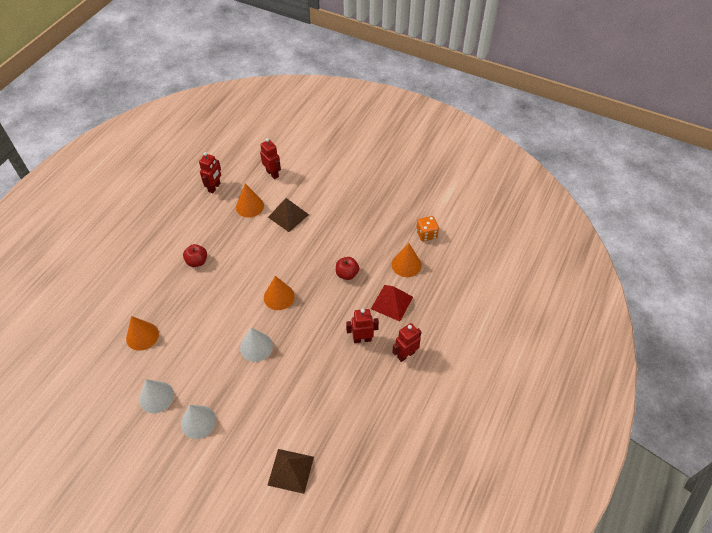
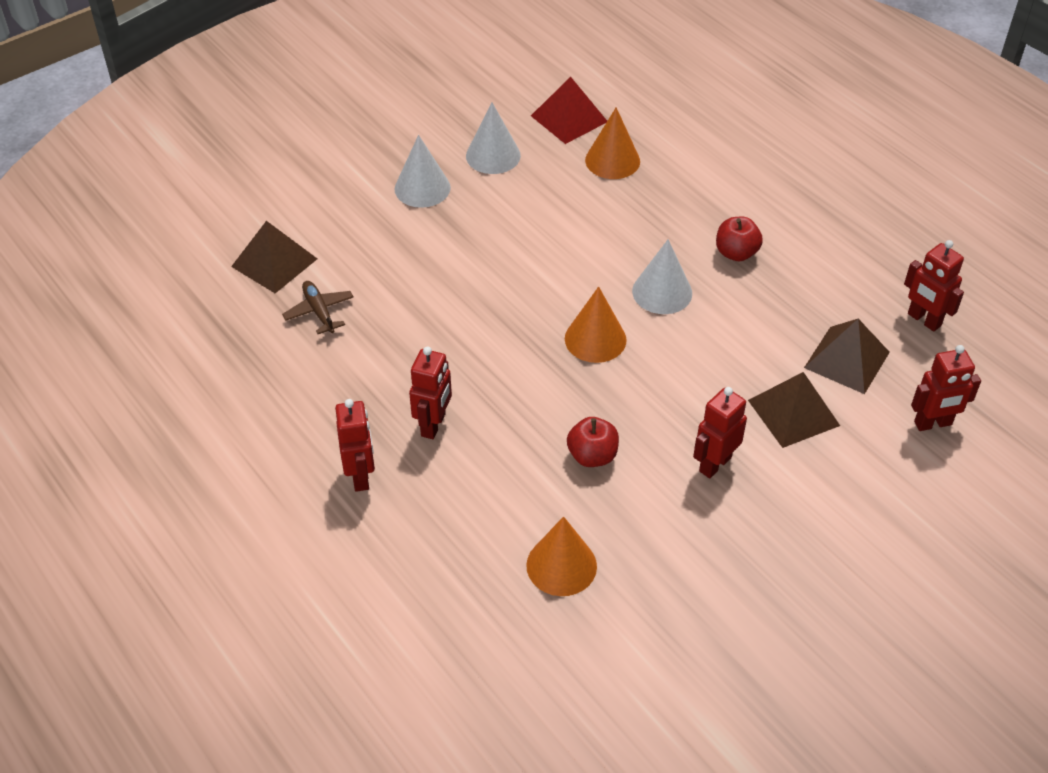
camera: 115 degrees right, 5 degrees down
(249, 206) = (846, 360): orange cone -> brown pyramid
(256, 347) = (509, 282): white cone -> white cone (662, 292)
(316, 426) = (319, 311): none -> brown plane
(329, 233) = (714, 464): none -> red robot
(392, 302) = (483, 501): red pyramid -> red pyramid (569, 118)
(426, 234) = (624, 642): orange dice -> none

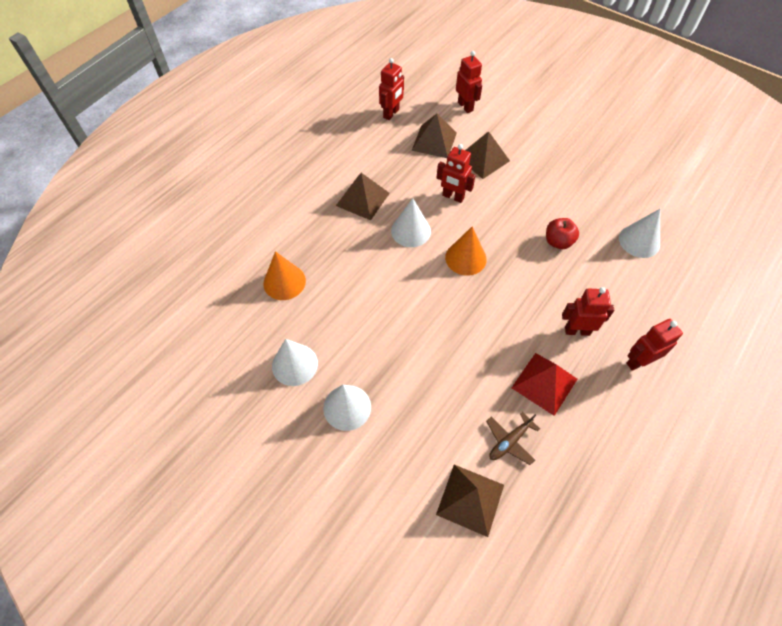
camera: 105 degrees left, 10 degrees up
(561, 565) = (639, 241): orange cone -> white cone
(569, 118) = (238, 320): red pyramid -> red pyramid (544, 383)
(714, 464) = (535, 187): red robot -> red robot (453, 197)
(736, 253) = (362, 199): red apple -> brown pyramid

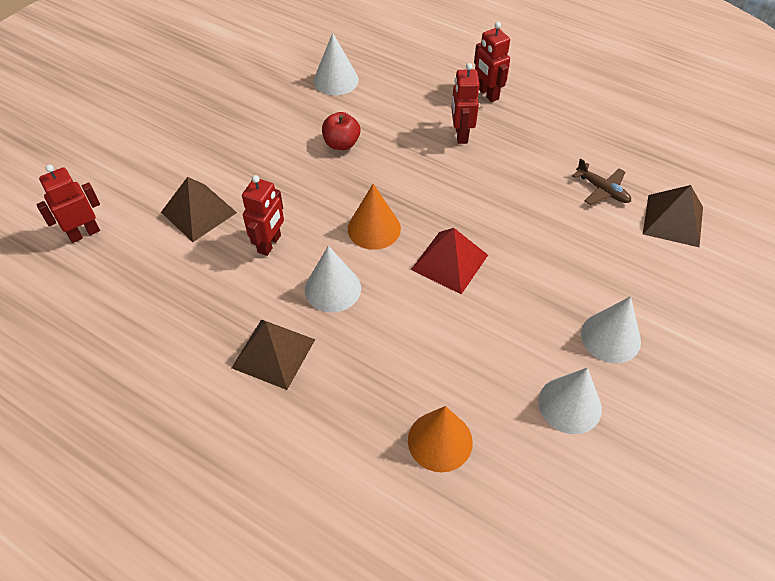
camera: 95 degrees left, 5 degrees down
(391, 114) = (83, 330): red robot -> none
(434, 141) = (157, 269): brown pyramid -> none
(544, 383) = (529, 162): red pyramid -> red pyramid (449, 262)

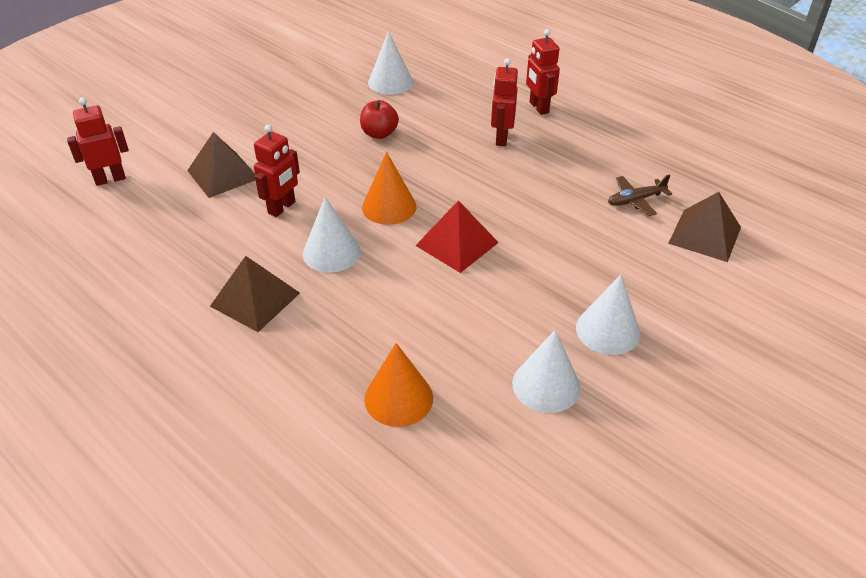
camera: 10 degrees right, 10 degrees down
(602, 190) = (635, 200): brown plane -> brown plane turned 105 degrees clockwise

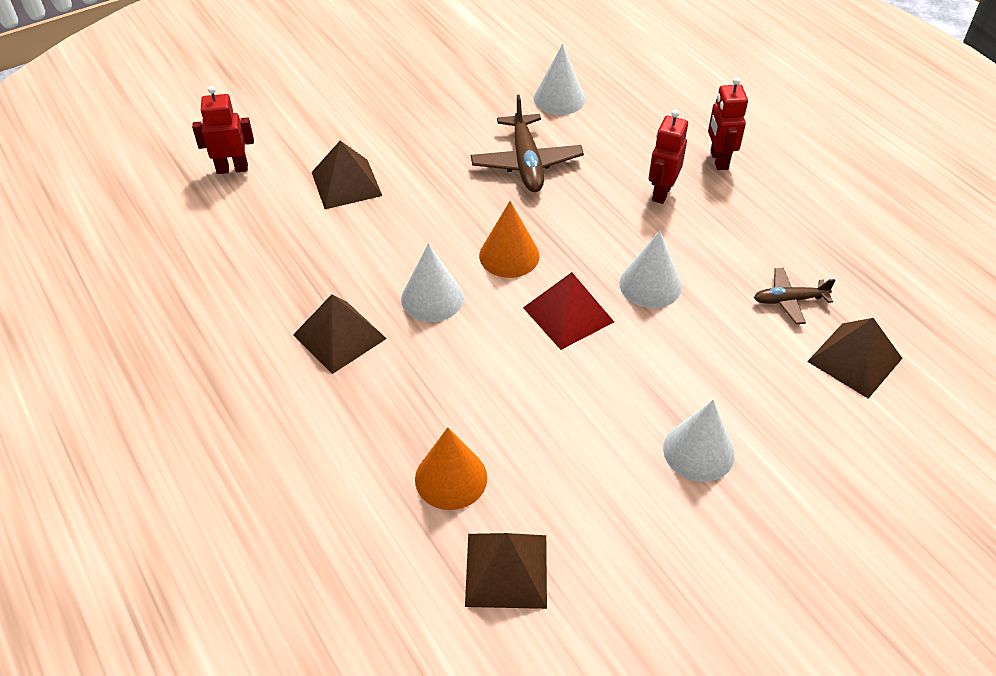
camera: 15 degrees right, 5 degrees up
(282, 208) = (396, 235): red robot -> none
(379, 133) = (526, 163): red apple -> brown plane
(476, 466) = (506, 570): none -> brown pyramid
(546, 385) = (608, 499): white cone -> white cone (650, 285)

